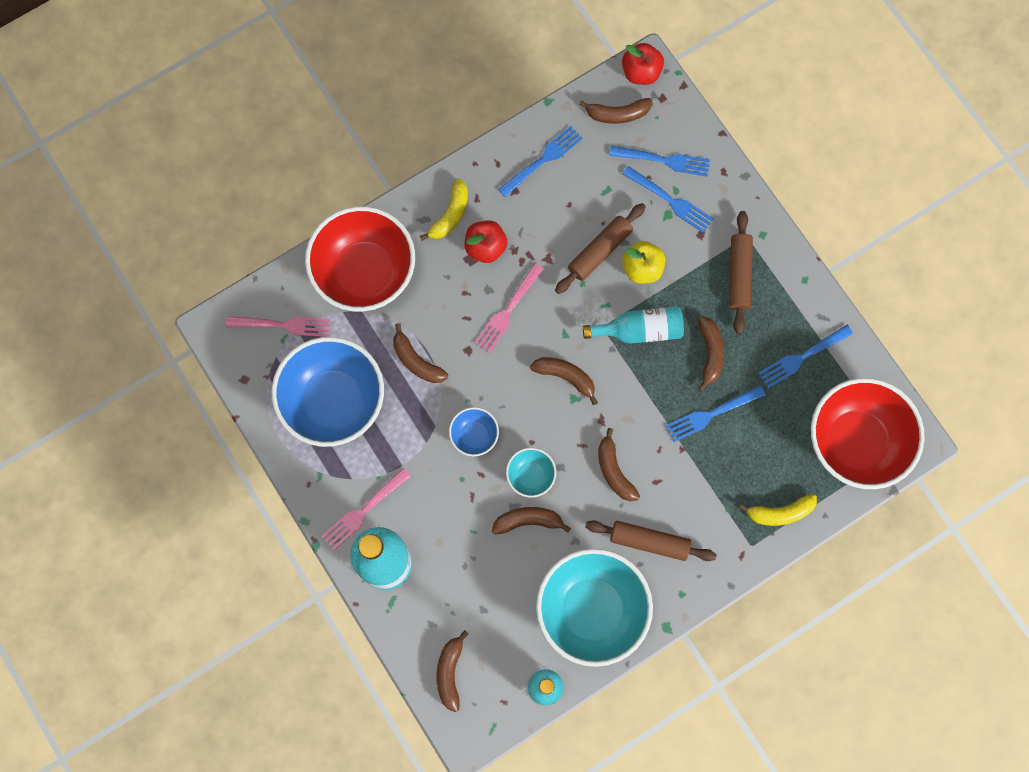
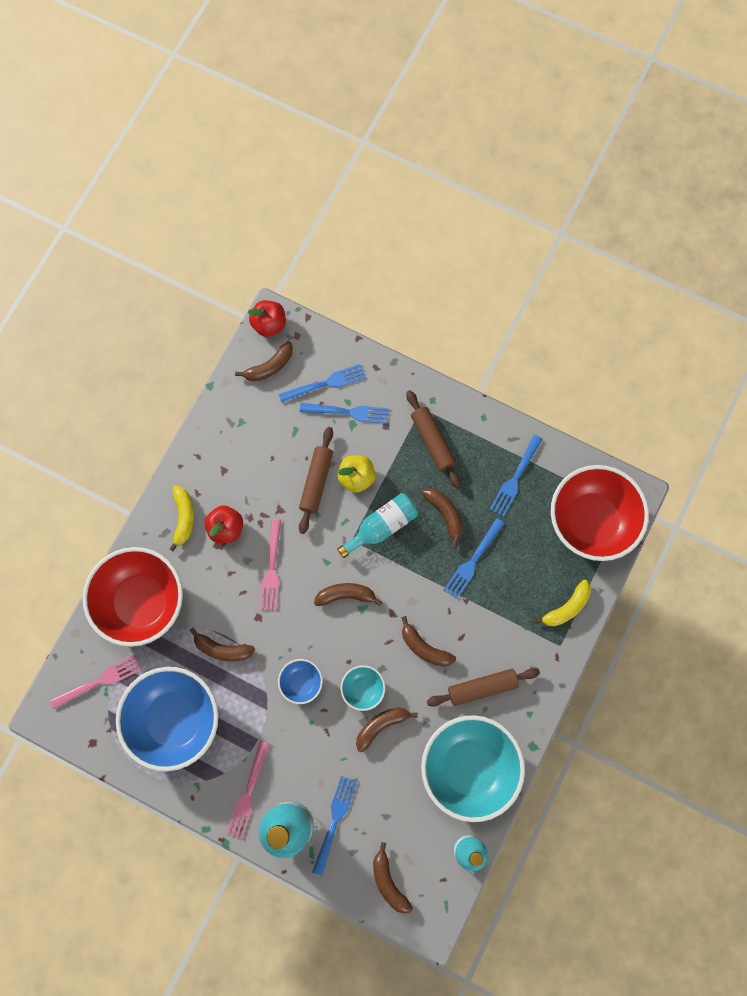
camera: 30 degrees left, 0 degrees up
(542, 160) = (232, 434): blue fork -> blue fork (334, 821)

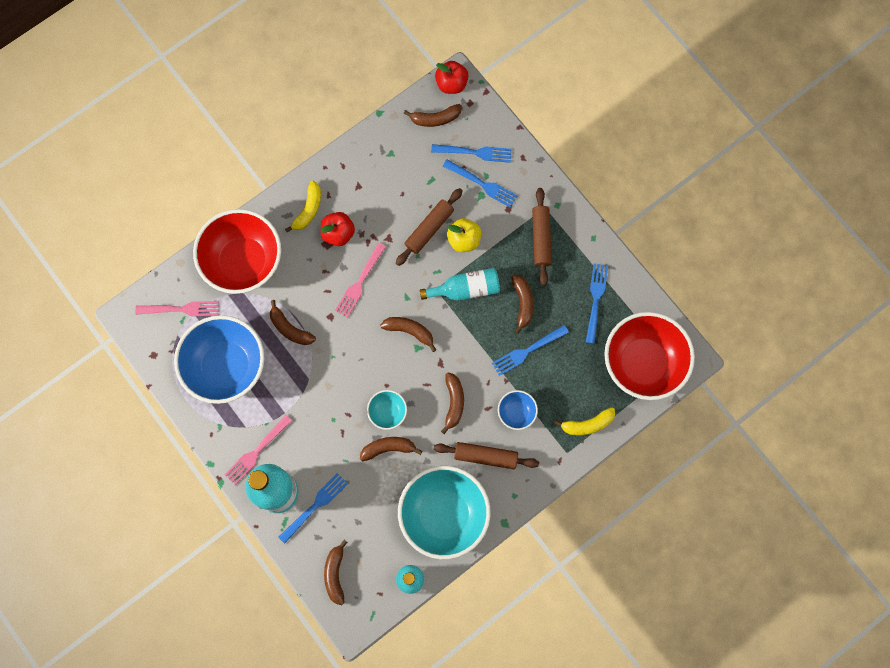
camera: 25 degrees right, 0 degrees up
(301, 682) = (340, 384): blue bowl -> blue bowl (516, 412)
(424, 647) = (453, 402): brown banana -> brown banana turned 150 degrees counterclockwise
(515, 478) = (595, 300): blue fork -> blue fork turned 135 degrees clockwise

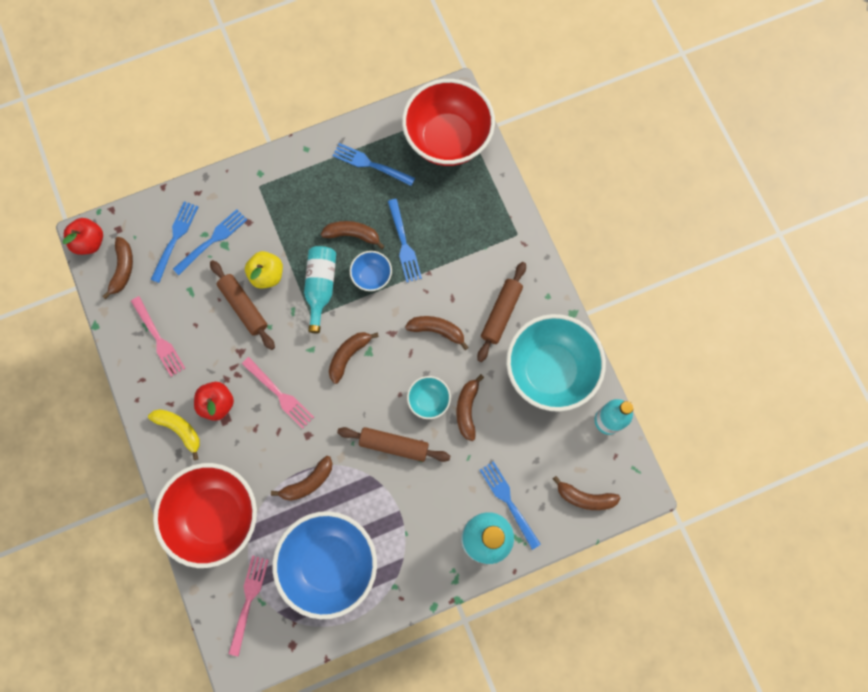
camera: 75 degrees left, 0 degrees up
(257, 451) = (433, 551): pink fork -> pink fork (158, 339)
(516, 412) = (464, 271): blue bowl -> blue bowl (372, 276)
(541, 238) = (290, 198): brown rolling pin -> brown rolling pin (394, 445)
(587, 424) = (494, 207): yellow banana -> none

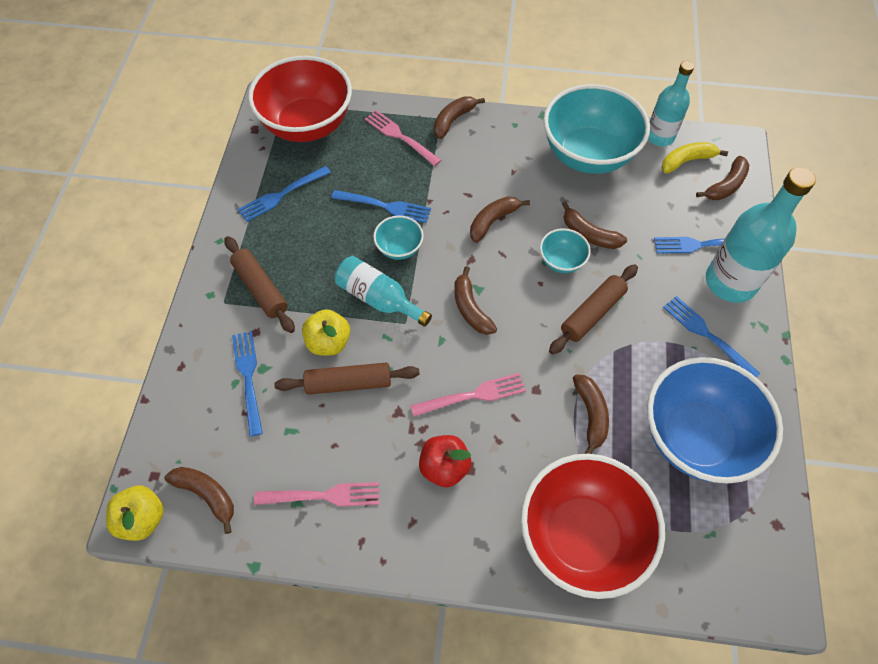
camera: 60 degrees left, 15 degrees down
(89, 242) = (143, 518): red apple -> yellow apple
(175, 238) = (216, 416): blue fork -> blue fork (707, 335)
(179, 429) = (451, 527): yellow banana -> yellow banana (686, 161)
(248, 600) = (703, 549): pink fork -> pink fork (400, 137)
(352, 235) = (343, 244): brown banana -> brown banana (453, 120)
(372, 276) = (399, 248): blue bowl -> turquoise bowl
(501, 313) = (509, 165): brown rolling pin -> brown rolling pin (261, 288)

